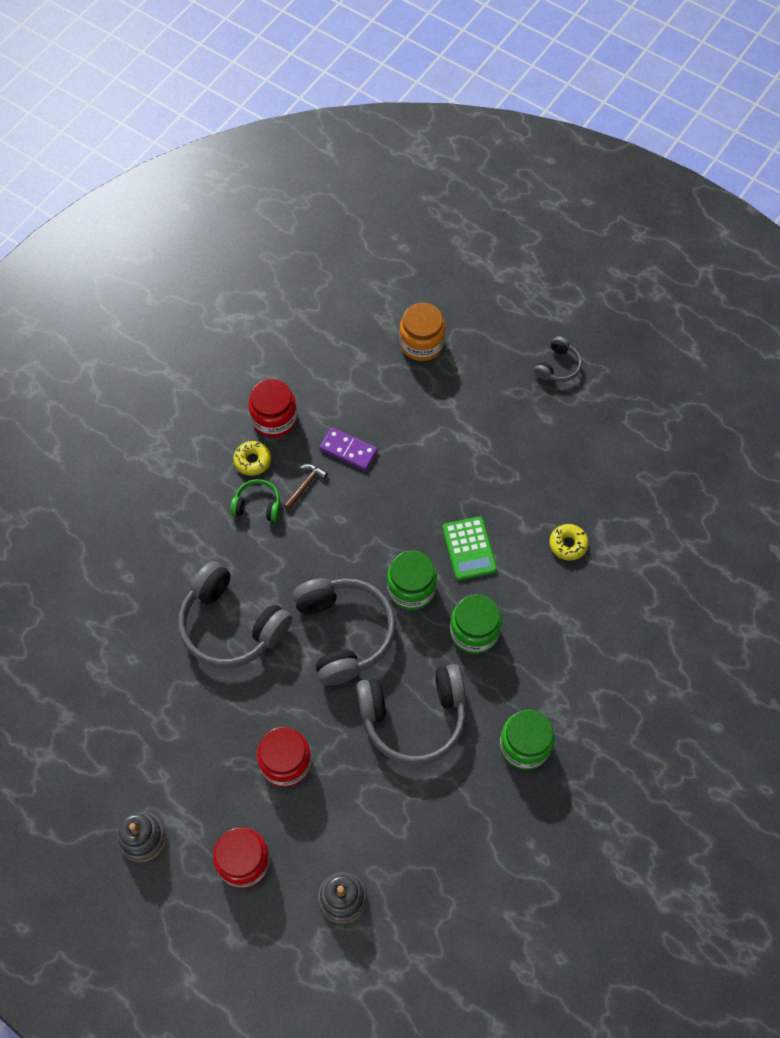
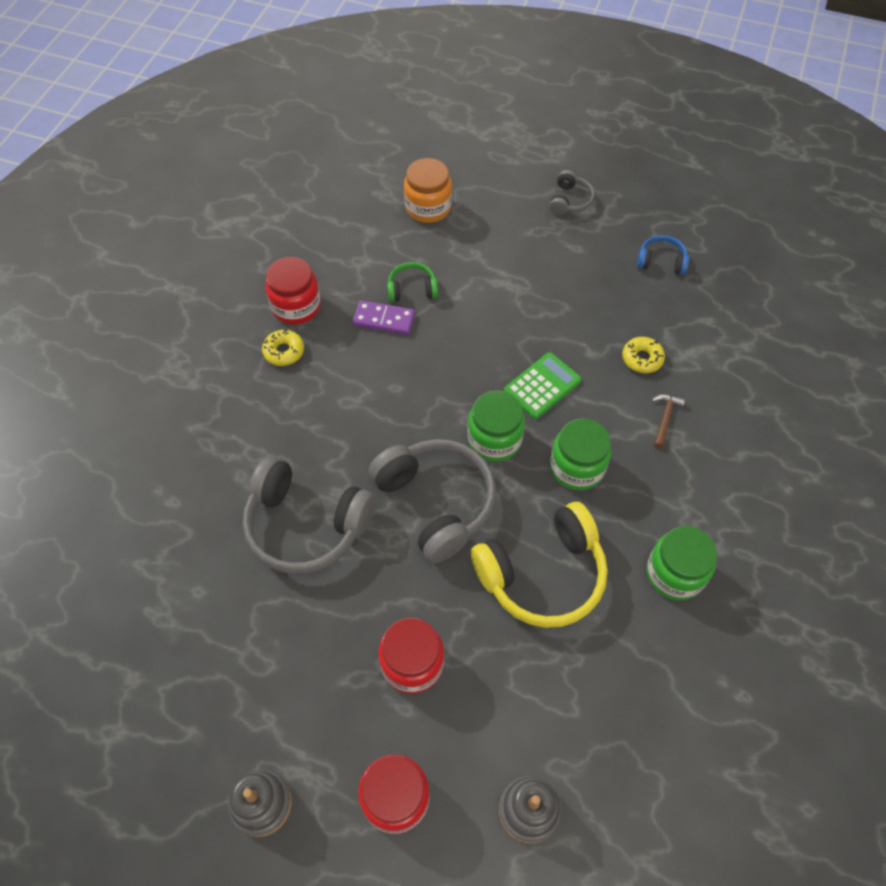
camera: 15 degrees left, 5 degrees down
(257, 505) = (301, 394): green headphones -> green headphones (412, 289)
(305, 485) = (348, 363): brown hammer -> brown hammer (665, 418)
(413, 717) = (542, 574): grey headphones -> yellow headphones
(469, 549) = (542, 386): green calculator -> green calculator turned 105 degrees counterclockwise
(622, 451) = (661, 261): none -> blue headphones

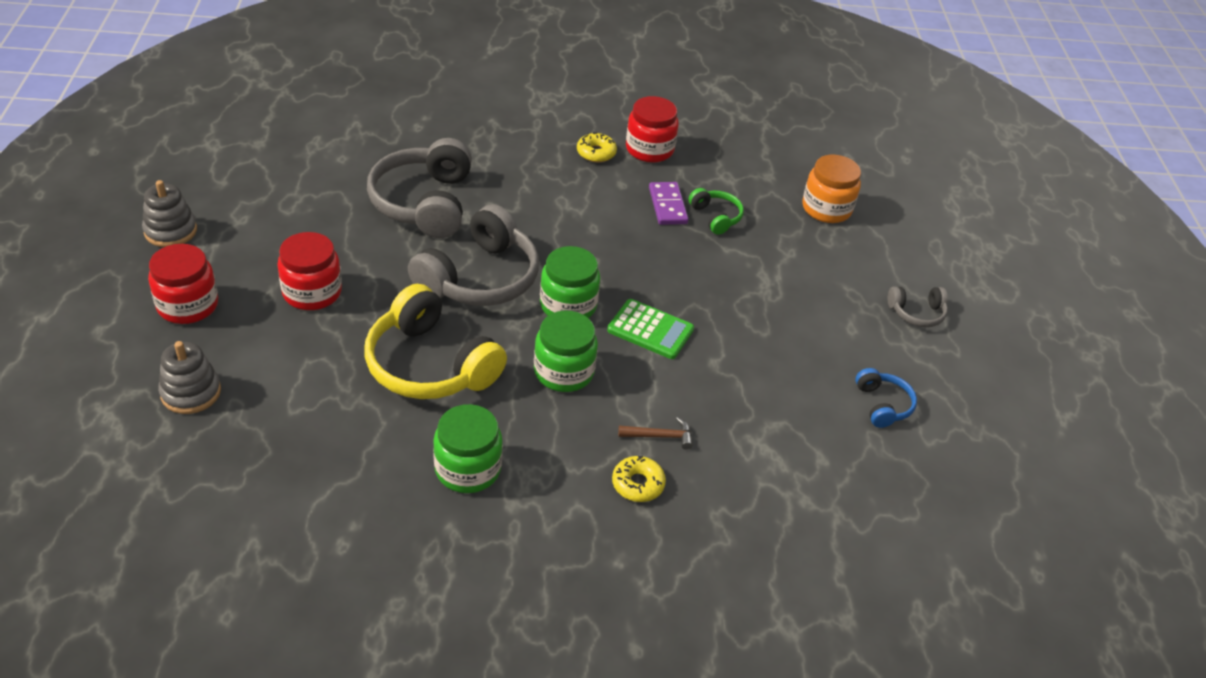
camera: 65 degrees right, 15 degrees down
(642, 359) = (731, 406): yellow donut -> yellow donut (638, 484)

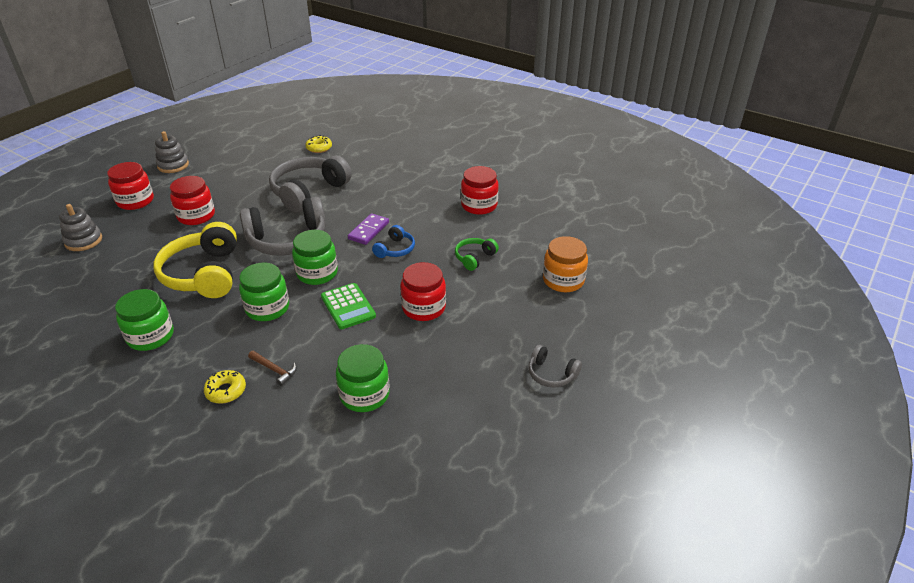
camera: 40 degrees right, 5 degrees down
(596, 153) = (441, 197): yellow donut -> yellow donut (319, 148)
(668, 206) = (450, 241): purple domino -> purple domino (369, 231)
(715, 217) = (474, 258): green headphones -> green headphones turned 150 degrees counterclockwise
(729, 297) = (423, 308): none -> red jar
(780, 416) = (364, 395): none -> green jar
(882, 405) = (447, 422): blue headphones -> blue headphones (395, 249)

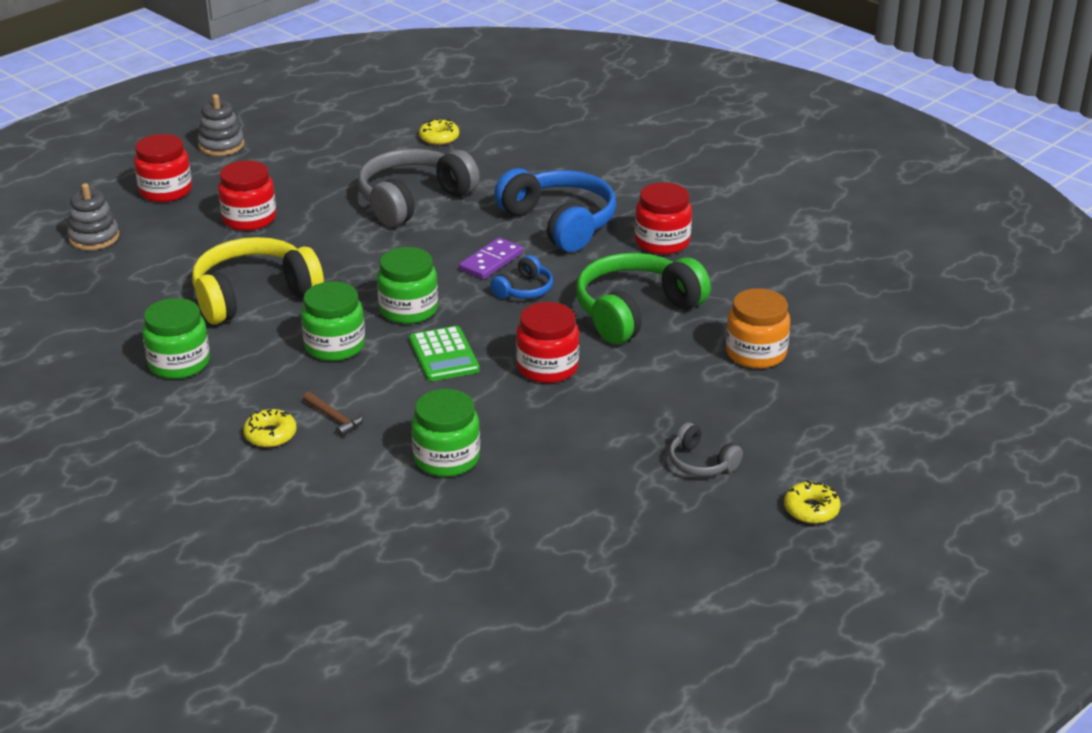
camera: 10 degrees right, 5 degrees down
(204, 274) = (254, 295): yellow headphones -> yellow headphones turned 60 degrees clockwise
(287, 240) = (373, 263): grey headphones -> none
(409, 199) = (559, 223): none -> blue headphones
(474, 258) = (636, 312): green headphones -> green headphones, size x2.06
(641, 404) = (811, 509): none -> yellow donut

